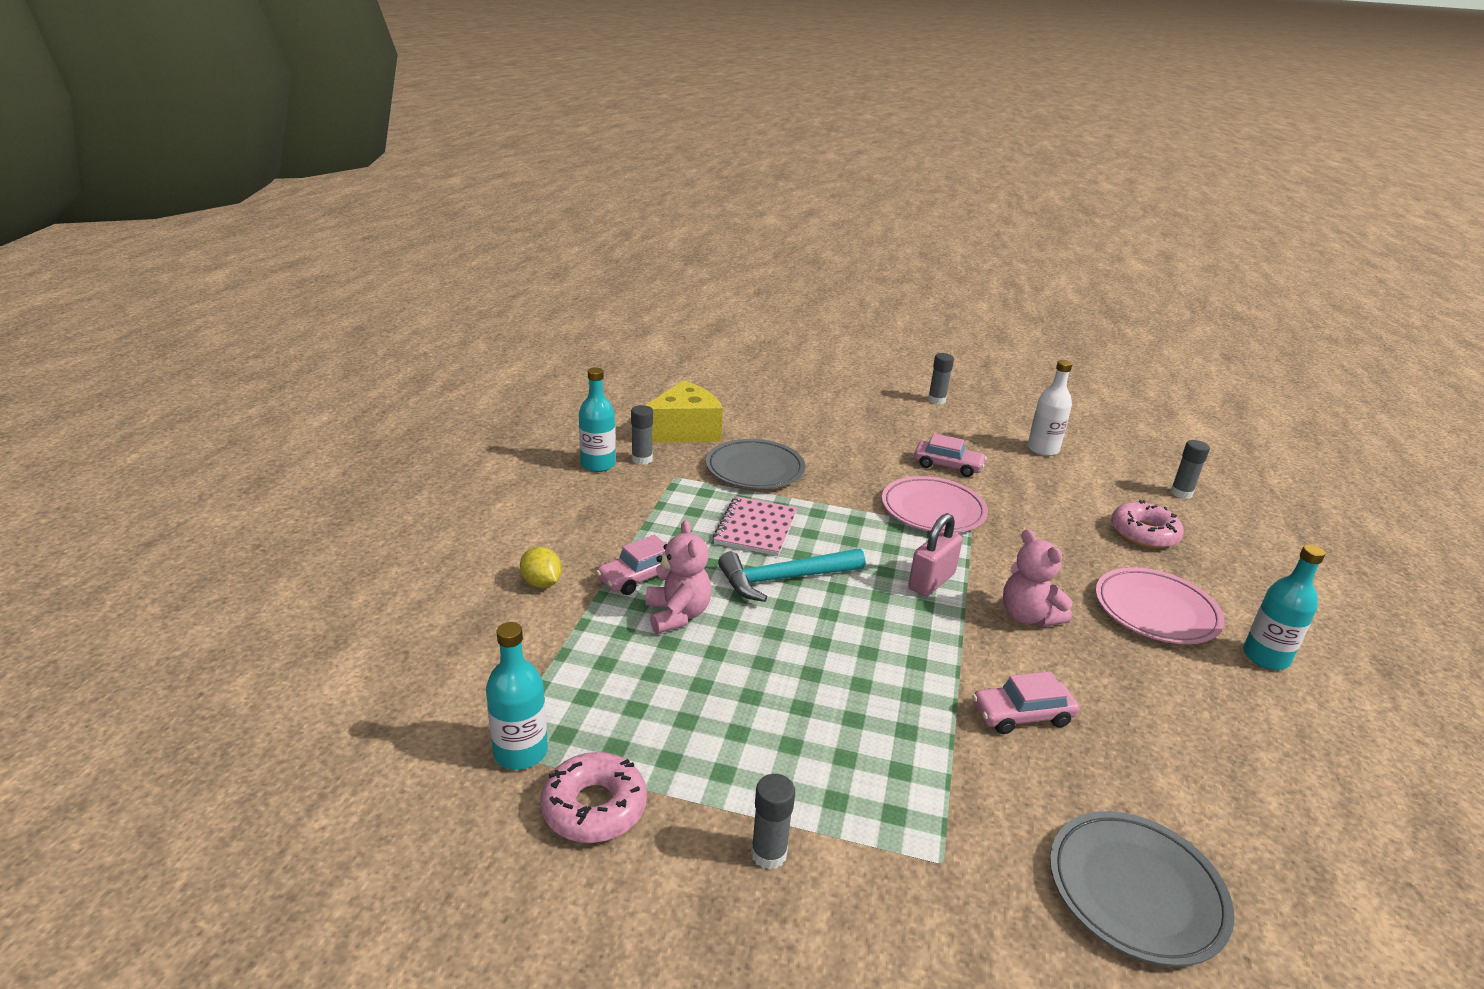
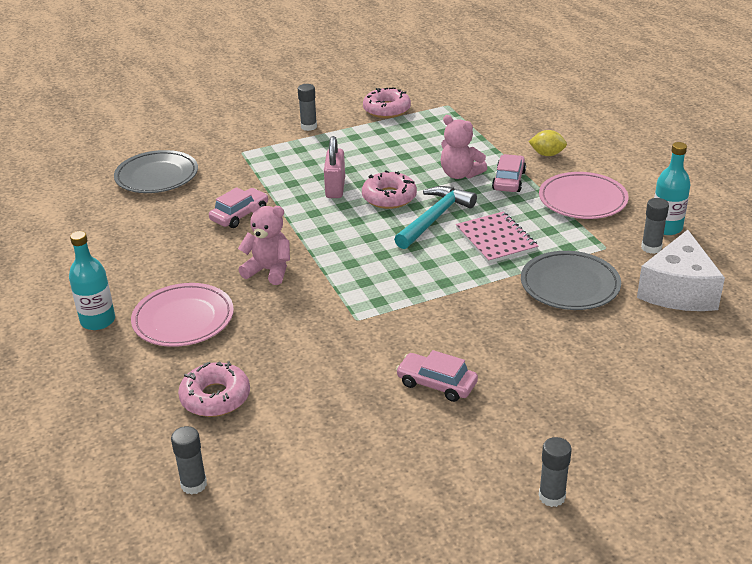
camera: 145 degrees right, 5 degrees up
(520, 752) = (437, 108): turquoise bottle -> none
(684, 431) = (678, 291): yellow cheese -> white cheese
(801, 632) = (389, 197): none -> pink donut
(931, 581) = (348, 263): pink padlock -> pink padlock (335, 188)
(933, 510) = (401, 323): pink plate -> pink plate (582, 200)
(947, 466) = (436, 384): pink car -> pink car turned 45 degrees clockwise
(1043, 449) = (370, 473): white bottle -> none

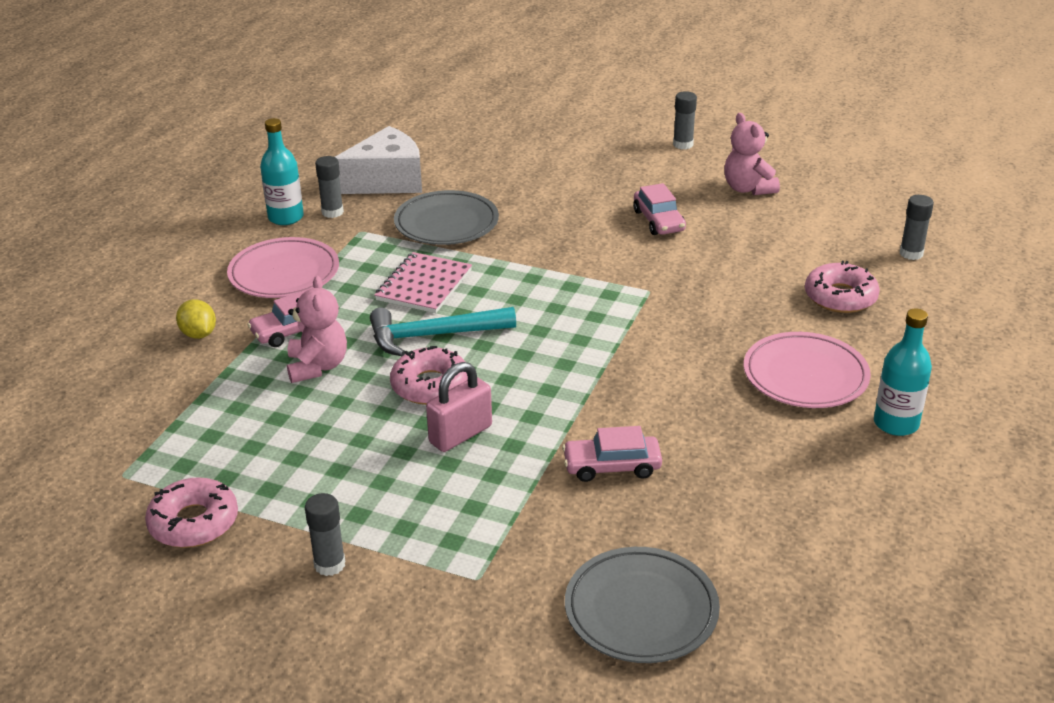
camera: 135 degrees left, 0 degrees up
(269, 270) = (666, 377): pink teddy bear -> pink teddy bear (748, 189)

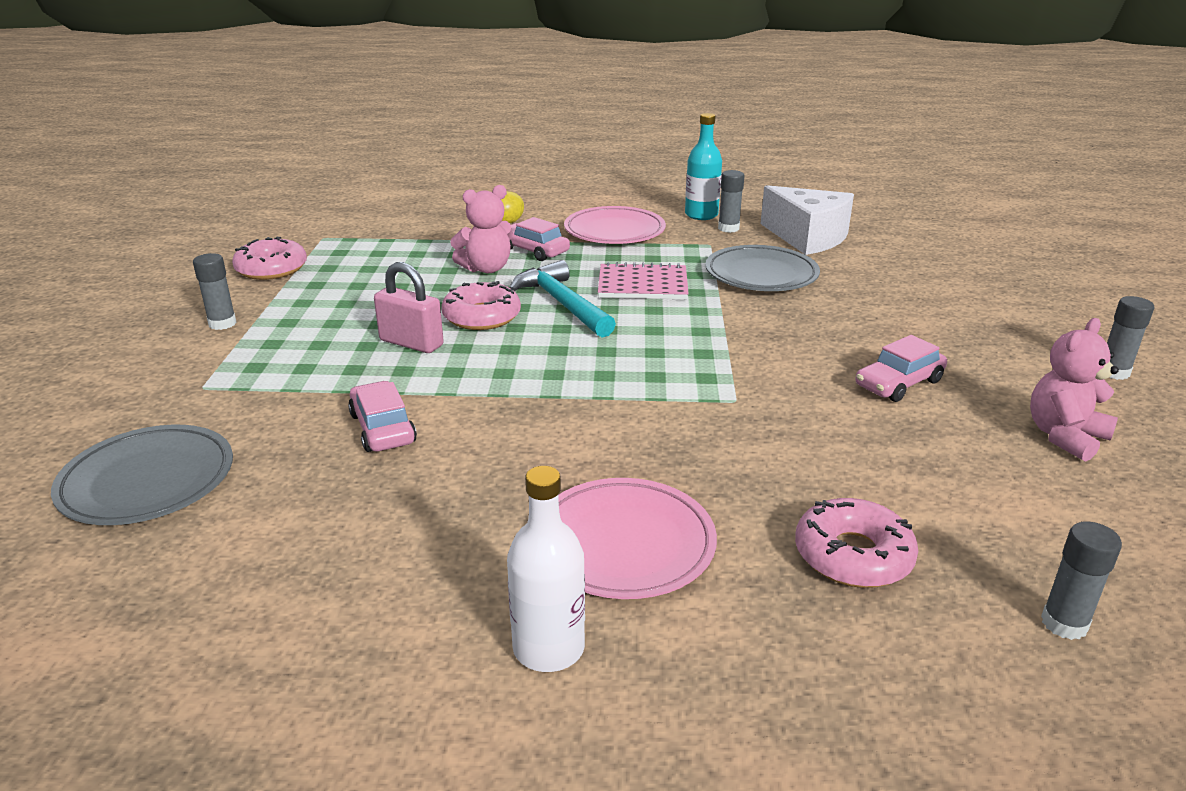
camera: 70 degrees right, 5 degrees down
(896, 423) = (548, 648): turquoise bottle -> white bottle

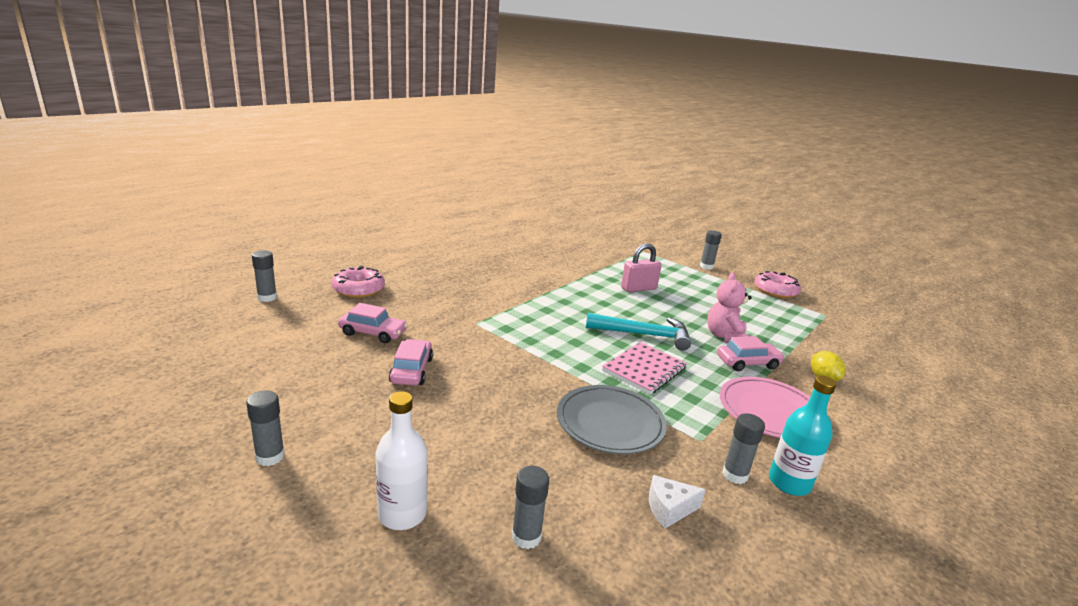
camera: 125 degrees right, 5 degrees down
(147, 481) = (583, 233): grey plate -> none
(383, 428) = (567, 263): pink car -> pink car (373, 333)
(482, 316) = (651, 311): pink donut -> none
(548, 648) = (419, 244): white bottle -> white bottle (402, 514)
(624, 544) = (436, 266): pink plate -> none
(807, 237) = (669, 509): white cheese -> white cheese, size x0.47
(926, 264) = (526, 537): none -> grey glue stick
(1064, 436) = (292, 378): pink teddy bear -> none

